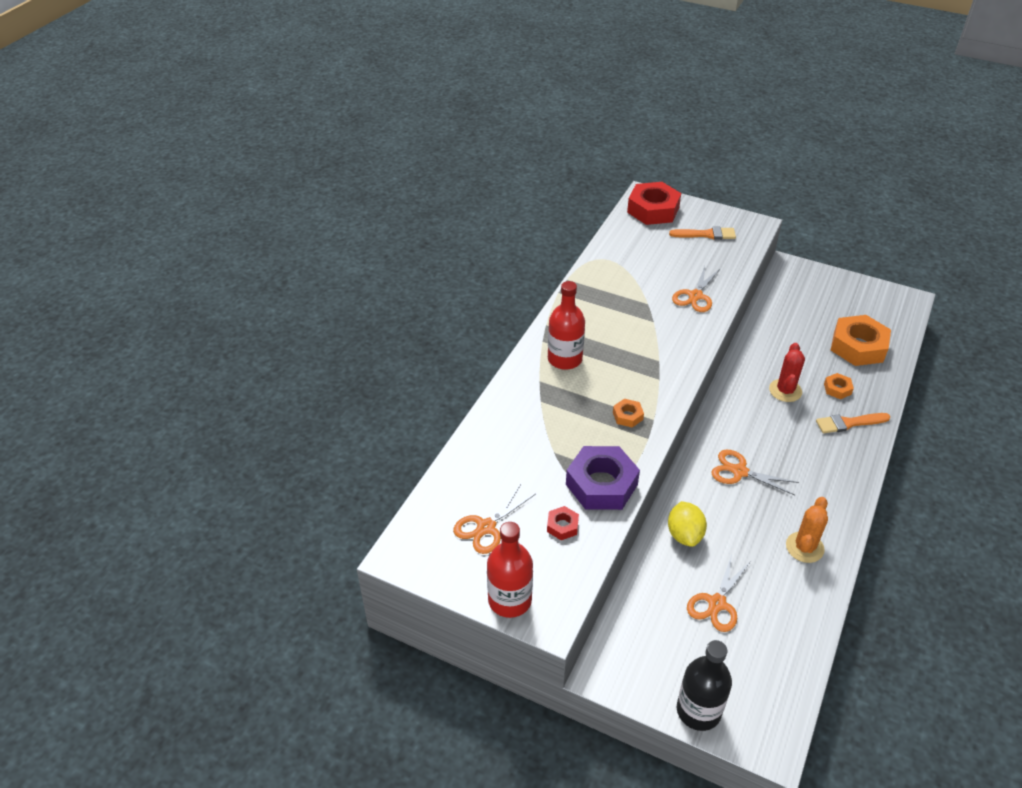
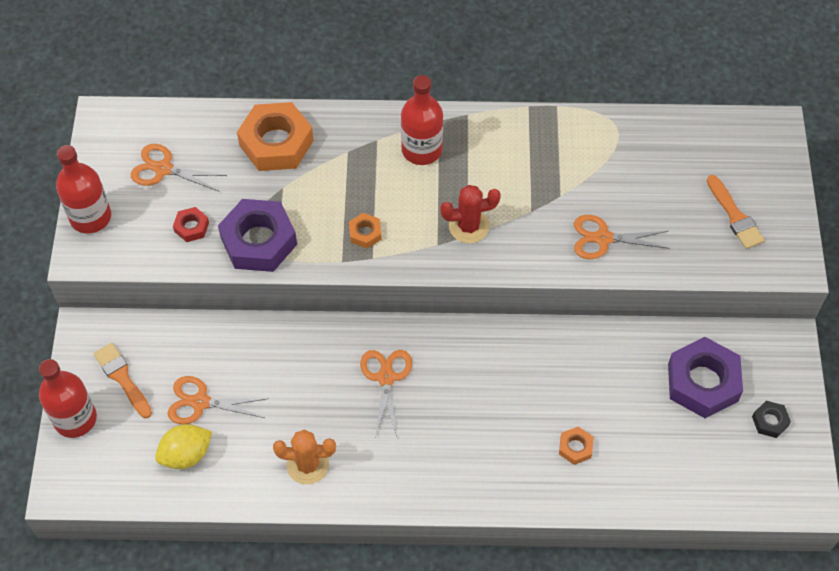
camera: 65 degrees right, 15 degrees up
(653, 210) = (749, 145): red nut -> none
(684, 534) = (274, 350): yellow lemon -> yellow lemon (186, 455)
(698, 711) = (75, 419): black bottle -> red bottle
(785, 390) = (541, 392): red cactus -> red cactus (469, 226)
(805, 312) = (702, 382): none -> purple nut
(846, 294) = (770, 421): none -> black nut
(848, 423) = (521, 471): orange brush -> orange brush (122, 378)
(858, 346) = (669, 456): orange nut -> orange nut (276, 143)

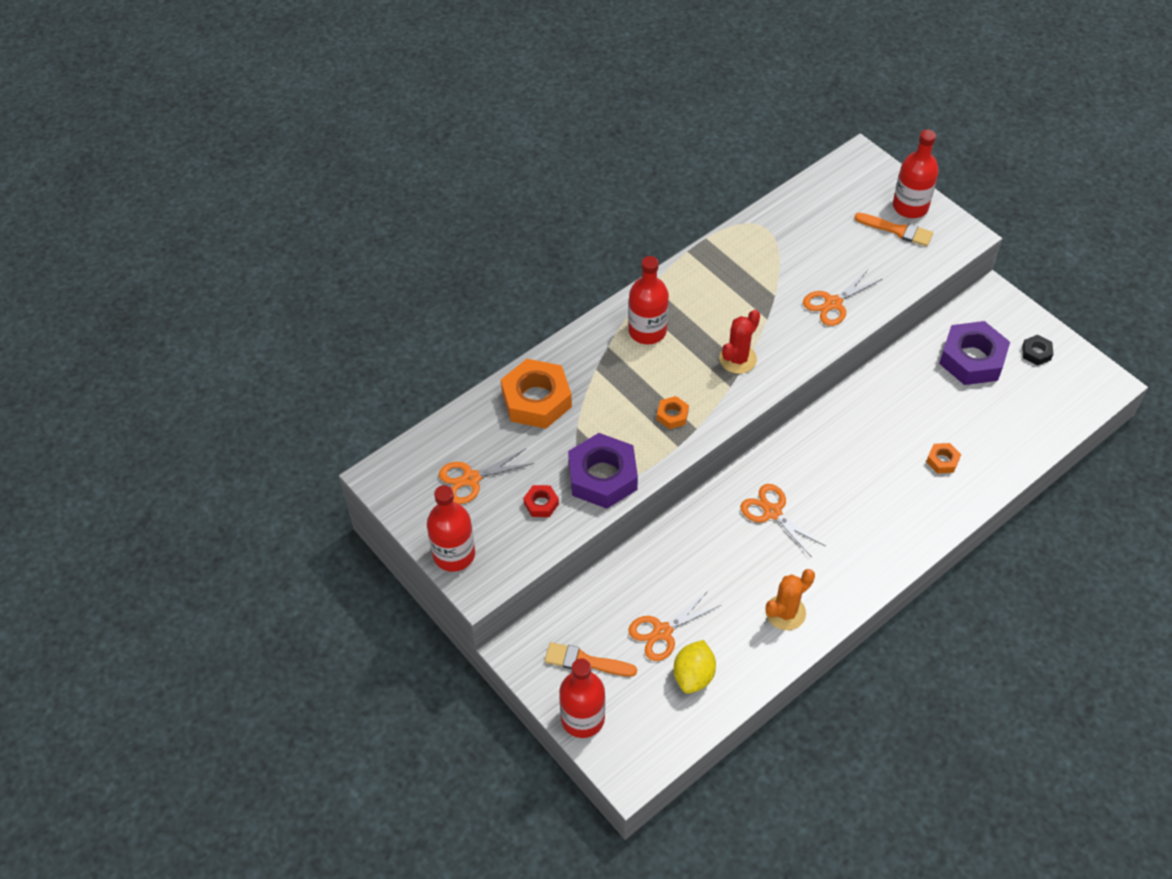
camera: 40 degrees left, 5 degrees down
(771, 203) = (910, 206): none -> red bottle

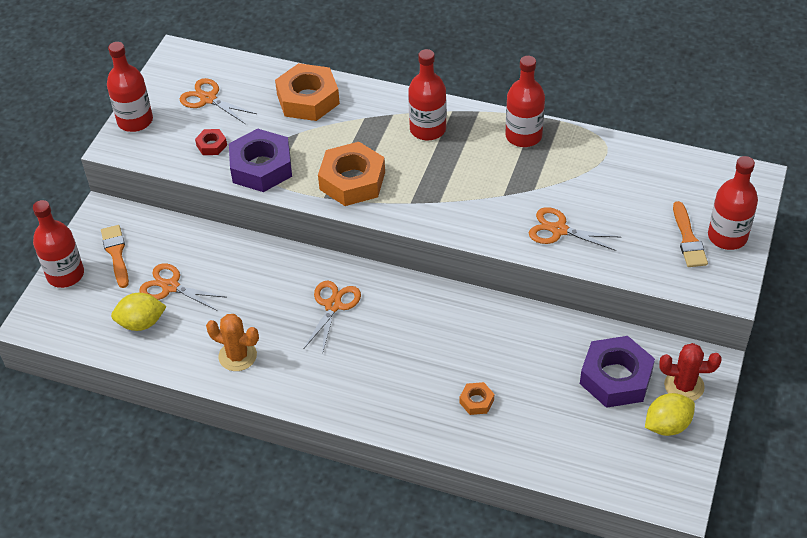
camera: 60 degrees right, 5 degrees down
(672, 415) = (352, 181): orange nut -> orange nut, size x2.16
(706, 271) = (523, 136): none -> red bottle
(738, 359) = (443, 195): red cactus -> red cactus (684, 386)
(1036, 353) = (667, 425): black nut -> yellow lemon

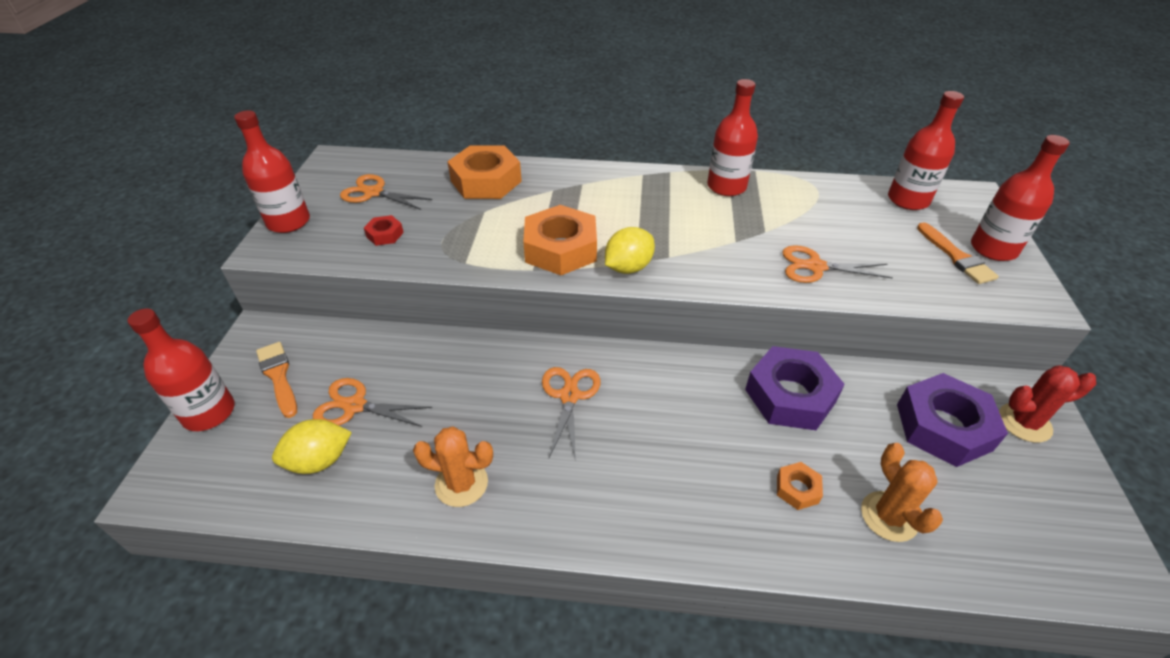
camera: 15 degrees left, 5 degrees down
(261, 167) = (449, 249): purple nut -> purple nut (790, 395)
(428, 129) = (624, 192): red bottle -> red bottle (908, 200)
(533, 430) = (889, 516): none -> orange cactus
(667, 425) = (1041, 476): yellow lemon -> yellow lemon (628, 267)

